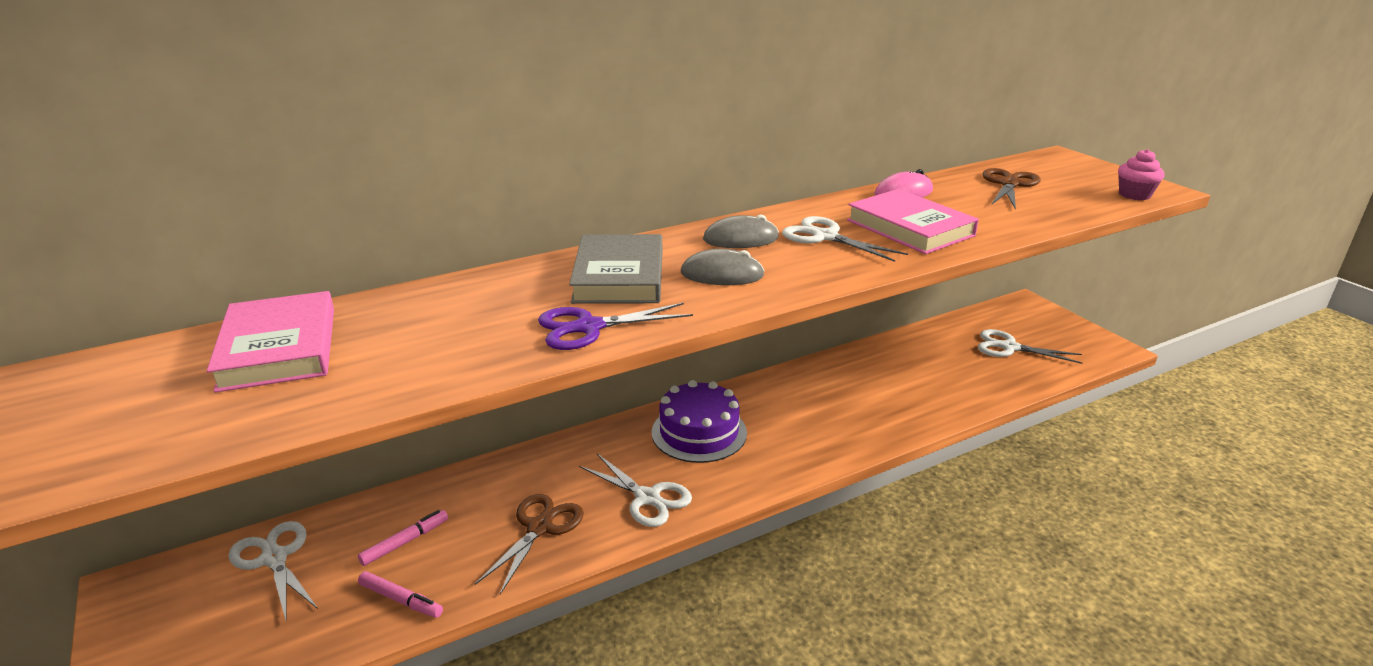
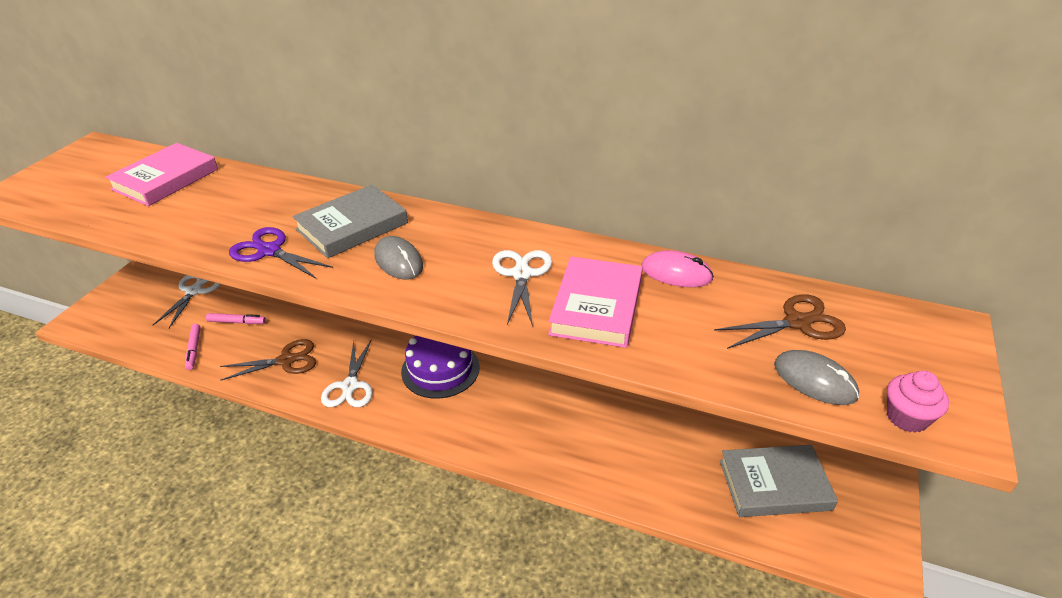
camera: 50 degrees right, 10 degrees up
(740, 239) = (470, 241): grey mouse -> grey mouse (814, 380)
(1009, 347) = (774, 485): white scissors -> grey book

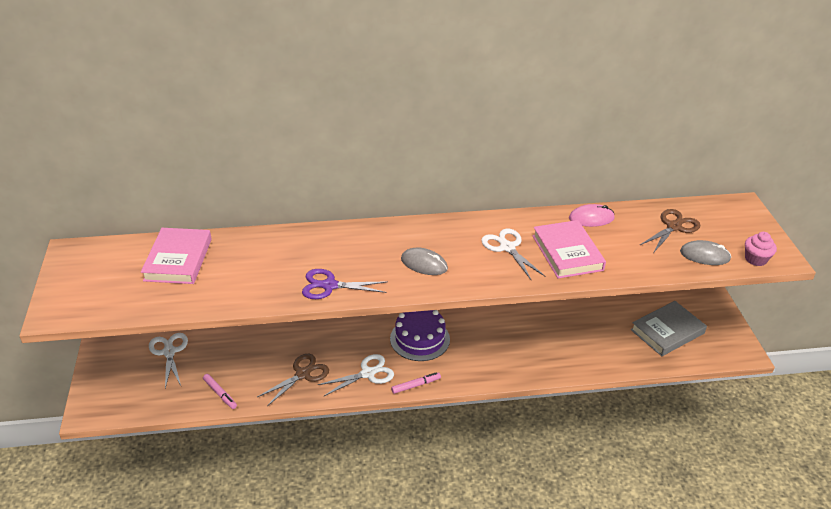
camera: 30 degrees left, 0 degrees up
(237, 322) = (233, 362): pink marker -> pink marker (416, 385)
(350, 386) = (368, 373): white scissors -> white scissors turned 90 degrees counterclockwise
(352, 226) = (366, 251): grey book -> none

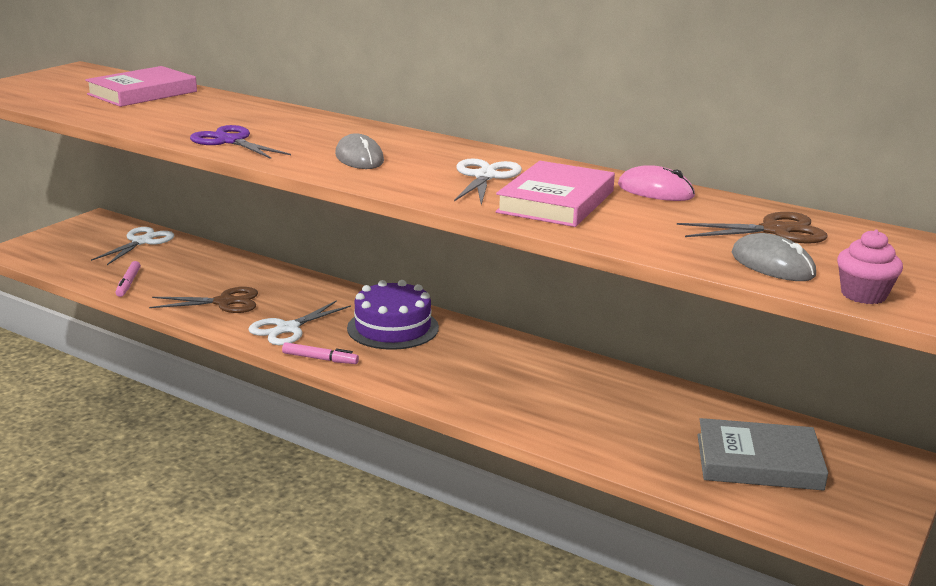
camera: 40 degrees right, 15 degrees down
(368, 373) = (287, 329): white scissors -> white scissors turned 120 degrees clockwise

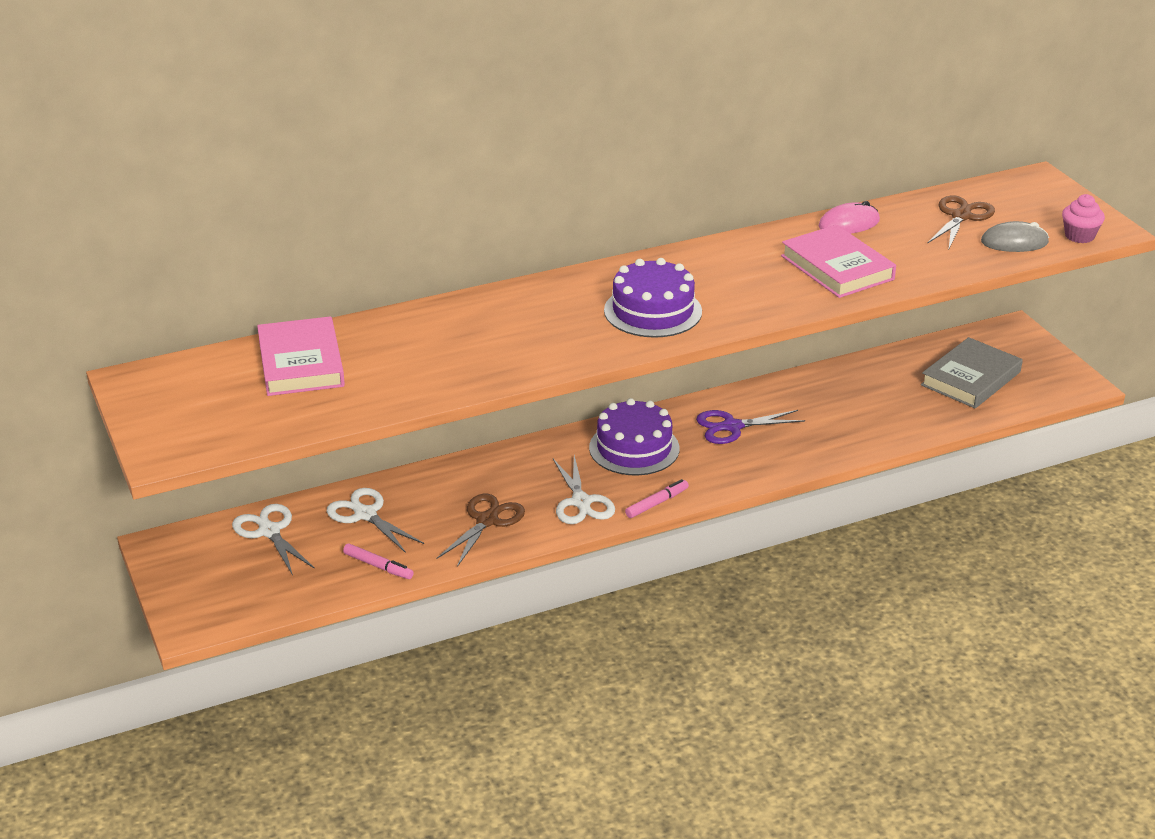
camera: 55 degrees left, 10 degrees up
(230, 141) = (538, 356): purple scissors -> purple scissors (732, 427)
(359, 158) = (653, 311): grey mouse -> purple cake
(485, 176) = (754, 274): white scissors -> white scissors (365, 514)

